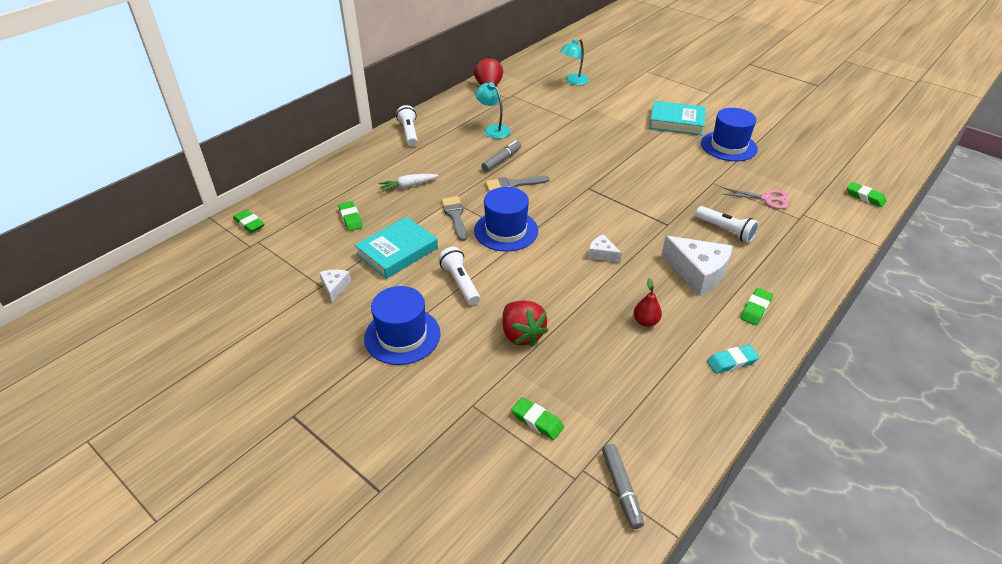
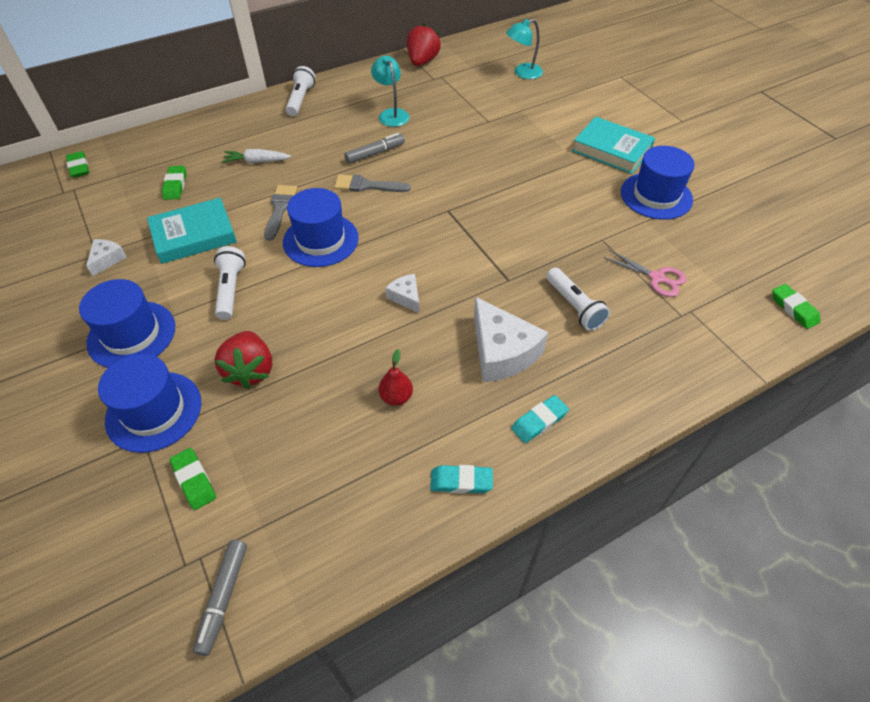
camera: 20 degrees right, 10 degrees up
(466, 384) = (154, 411): none -> blue hat
(755, 309) = (539, 421): green eraser -> turquoise eraser

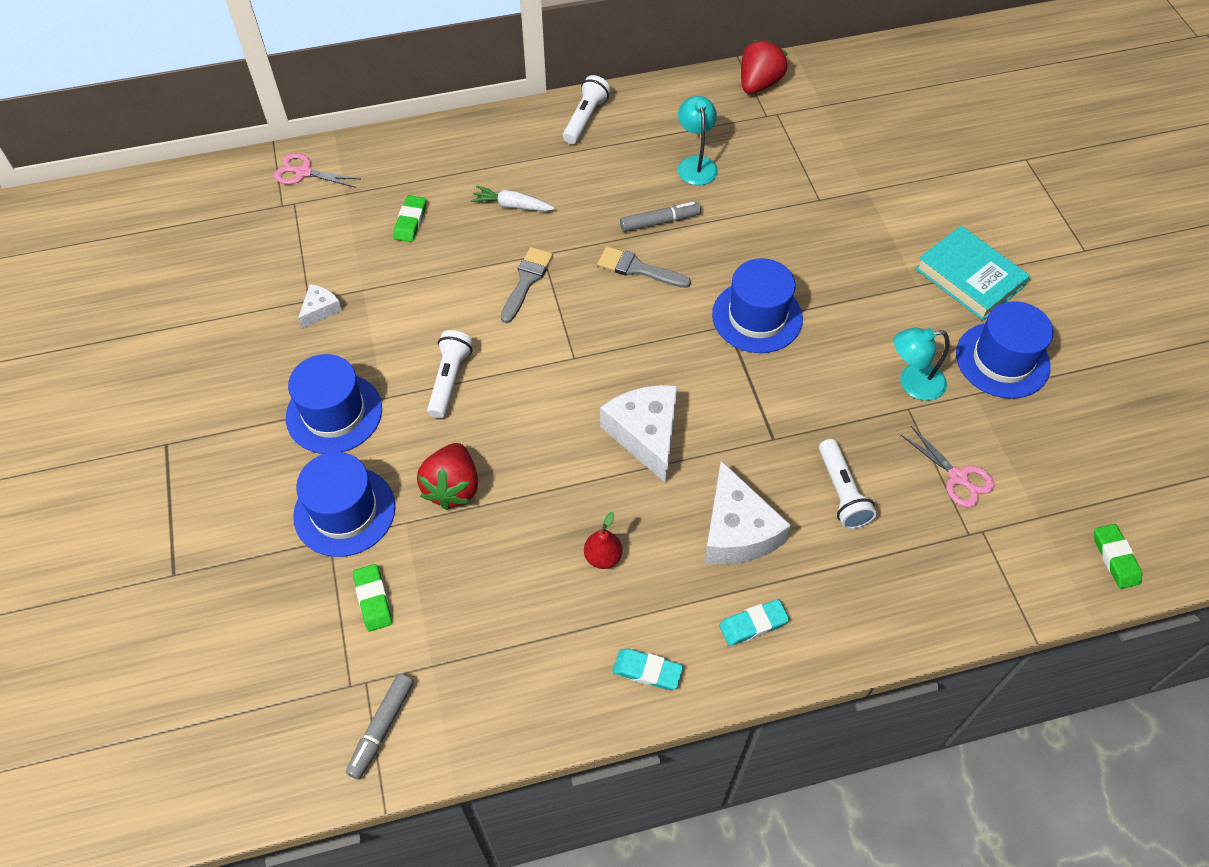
camera: 15 degrees right, 5 degrees up
(79, 167) = (304, 172): green eraser -> pink scissors
(194, 235) = (421, 297): turquoise book -> none
(320, 240) = (565, 335): blue hat -> blue hat (757, 317)
(406, 297) = (645, 434): white cheese -> white cheese, size x1.98
(522, 73) = (890, 128): turquoise lamp -> turquoise lamp (912, 383)

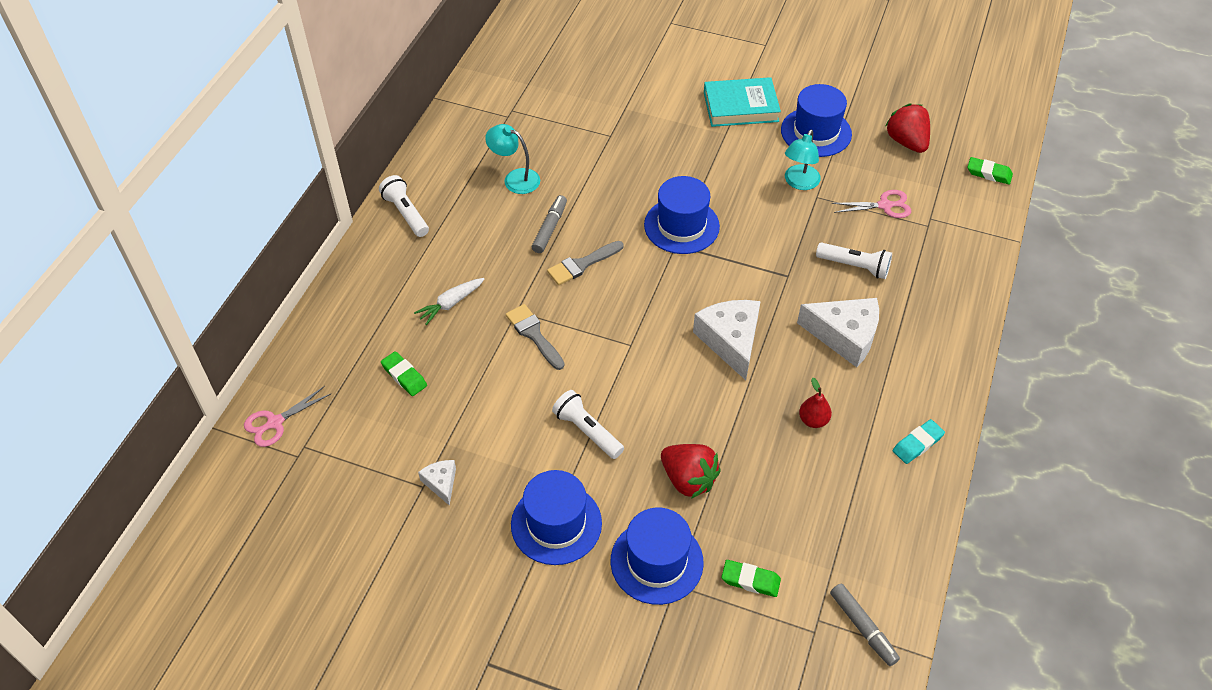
camera: 55 degrees left, 5 degrees down
(645, 434) = (731, 341): white cheese -> white cheese turned 60 degrees clockwise
(753, 624) = (920, 368): turquoise eraser -> none
(759, 84) = (474, 102): red strawberry -> red strawberry (906, 142)

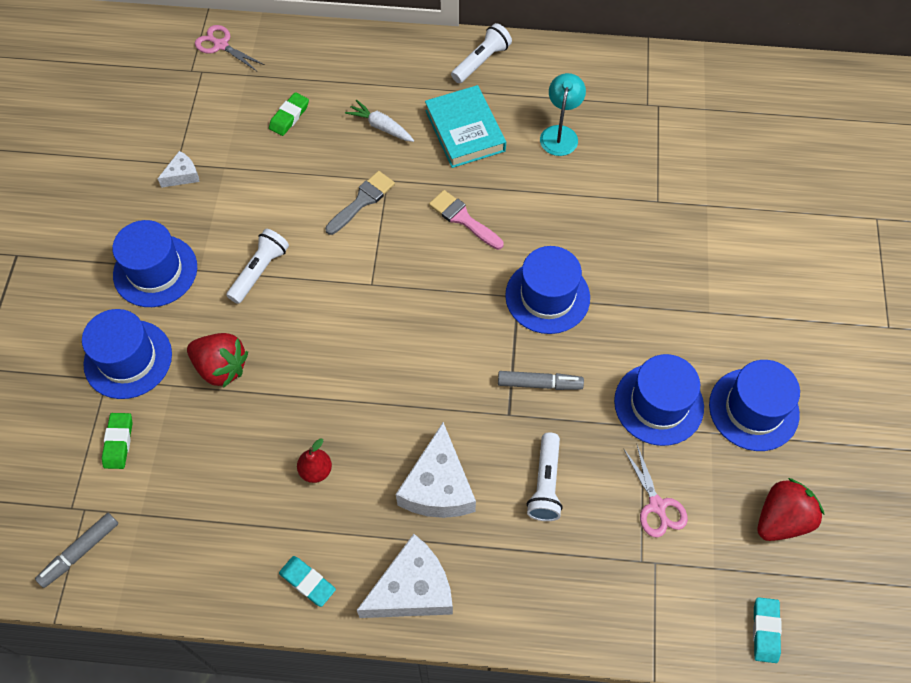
camera: 75 degrees right, 10 degrees up
(550, 228) = (502, 180): grey marker -> grey marker (539, 384)
(582, 264) = (463, 219): grey brush -> pink brush
(688, 479) = (221, 367): red strawberry -> red strawberry turned 90 degrees counterclockwise
(731, 341) = (400, 374): white cheese -> white cheese (412, 589)
(740, 107) = (761, 320): turquoise book -> turquoise book (465, 131)
(799, 183) = (658, 404): turquoise lamp -> blue hat
(989, 173) = (765, 631): green eraser -> turquoise eraser

